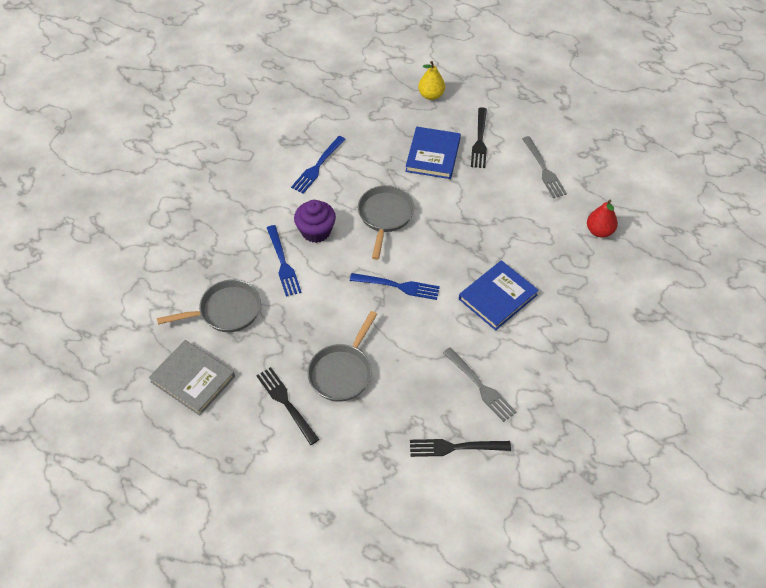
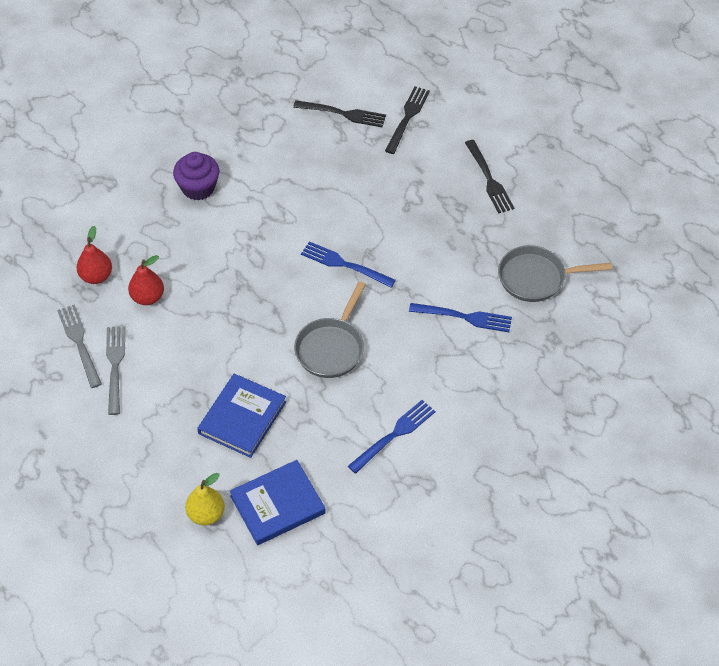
camera: 165 degrees left, 0 degrees up
(193, 379) = (578, 219): grey book -> none
(283, 263) = (464, 317): blue fork -> blue fork turned 105 degrees clockwise
(316, 231) = (418, 347): purple cupcake -> purple cupcake (198, 188)
(342, 372) = (428, 194): grey pan -> none
(480, 140) = (173, 425): black fork -> black fork (407, 118)
(480, 386) = (299, 155): grey fork -> grey fork (79, 343)
(497, 297) = (244, 231): blue book -> blue book (277, 504)
(548, 223) = (147, 297): none -> red pear

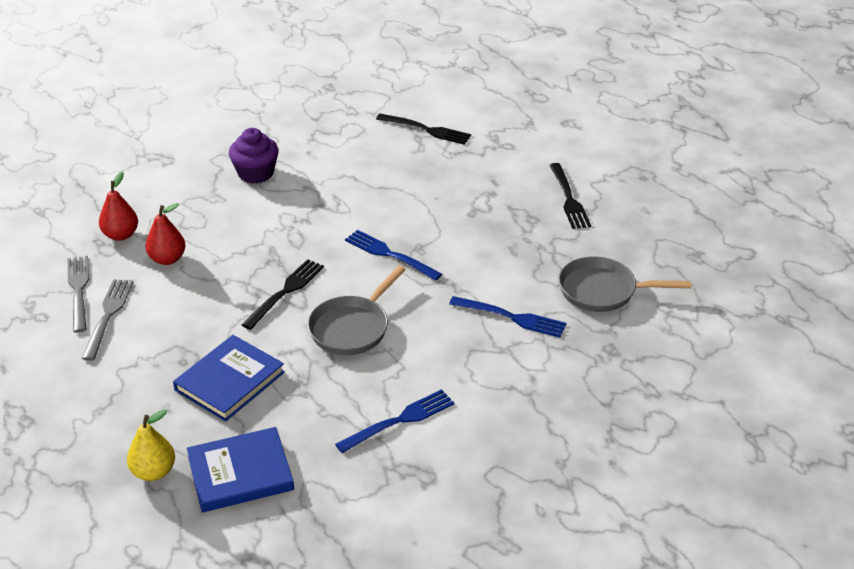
camera: 10 degrees right, 15 degrees down
(407, 118) = (493, 139): black fork -> black fork (285, 292)

